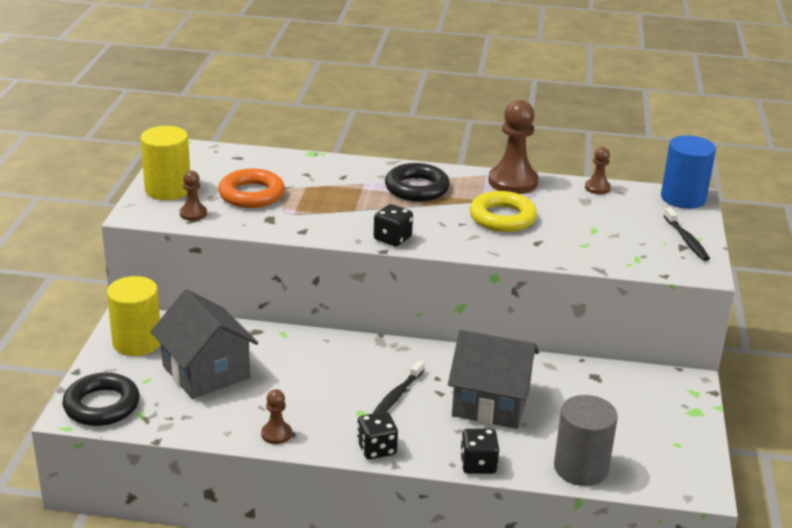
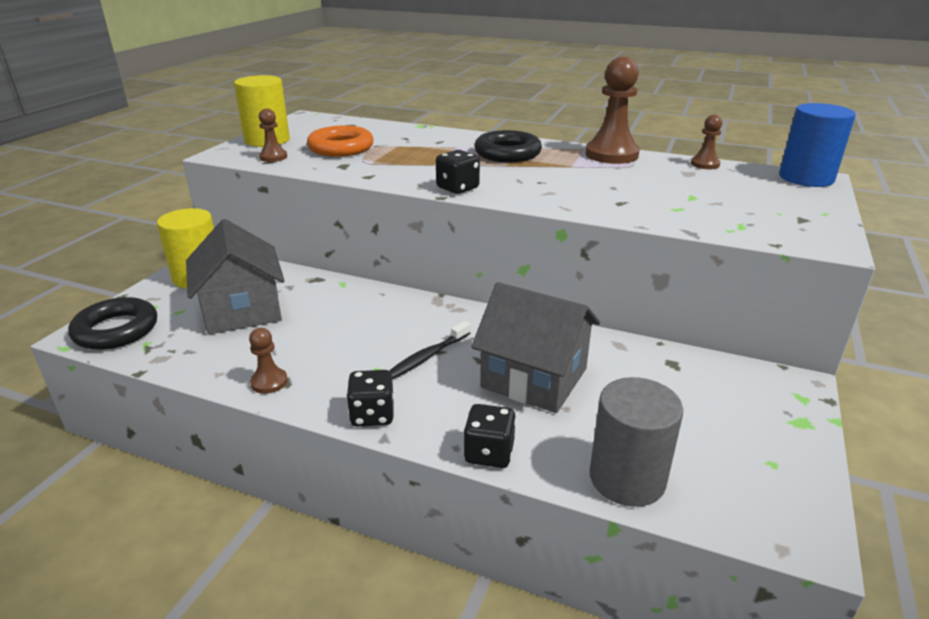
camera: 15 degrees right, 0 degrees up
(502, 218) = (588, 180): yellow ring -> none
(686, 240) = (808, 213): black toothbrush -> none

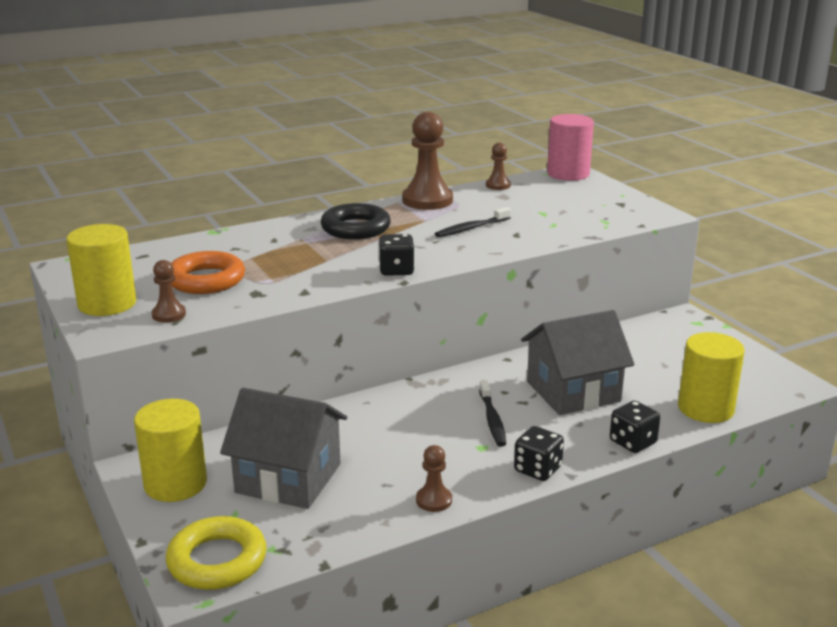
camera: 50 degrees left, 5 degrees down
(116, 330) = (217, 560): black ring -> yellow ring
(593, 184) = (471, 228): none -> black toothbrush
(627, 478) = (705, 408): grey cylinder -> yellow cylinder
(806, 178) = (568, 174): blue cylinder -> pink cylinder

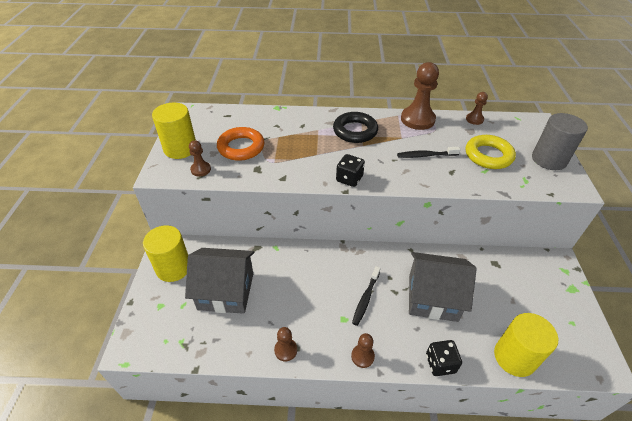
camera: 30 degrees right, 20 degrees up
(217, 560) = (151, 336): yellow ring -> yellow ring (488, 155)
(288, 478) = (226, 291): grey house -> grey house turned 45 degrees counterclockwise
(537, 469) = (362, 356): black dice -> brown pawn
(568, 174) = (533, 123): pink cylinder -> none
(614, 199) = (549, 159): none -> grey cylinder

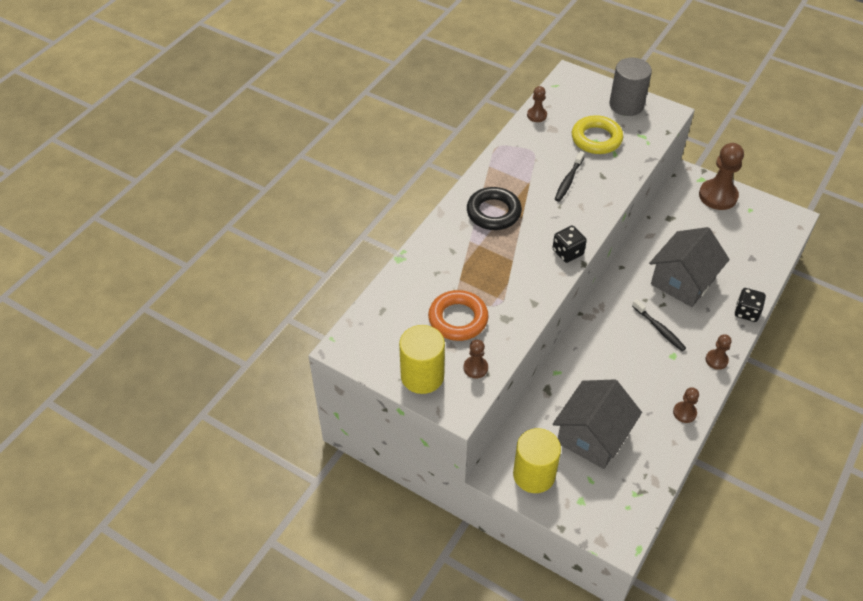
camera: 60 degrees left, 5 degrees up
(417, 119) = (507, 155): brown pawn -> brown pawn (718, 196)
(514, 357) = (762, 263): yellow cylinder -> none

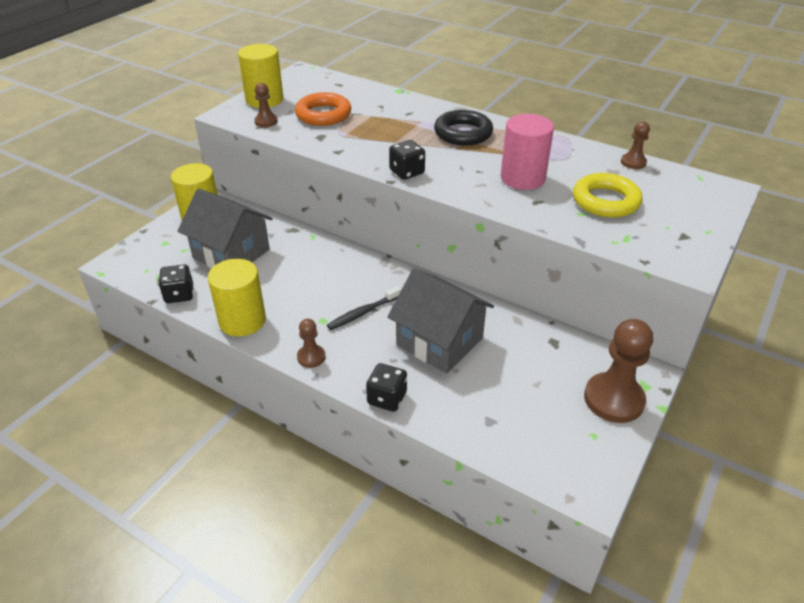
camera: 90 degrees right, 10 degrees down
(568, 180) = (522, 178): black toothbrush -> pink cylinder
(626, 105) = (688, 229): grey cylinder -> none
(659, 469) = (179, 295): none -> black dice
(684, 413) = (242, 320): brown pawn -> yellow cylinder

